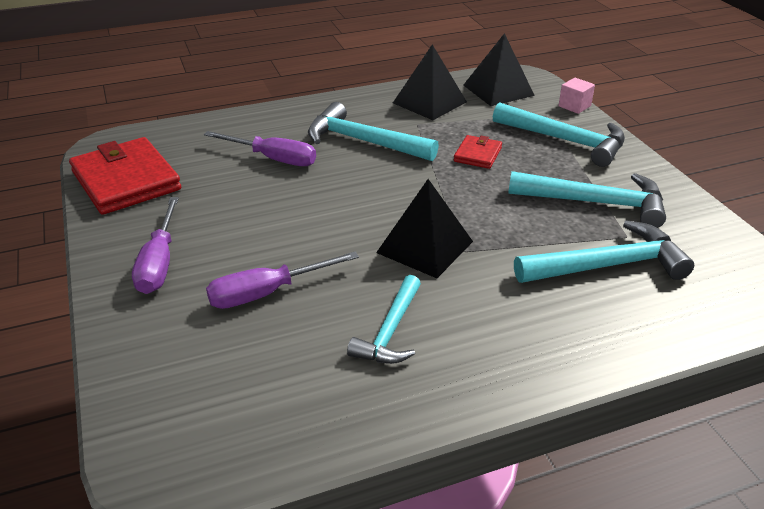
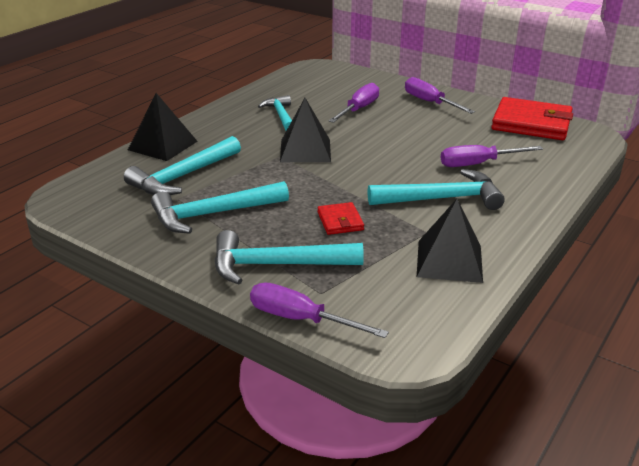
camera: 145 degrees right, 5 degrees down
(498, 90) = (404, 309): black pyramid -> black pyramid (162, 145)
(574, 106) = (301, 319): pink cube -> purple screwdriver

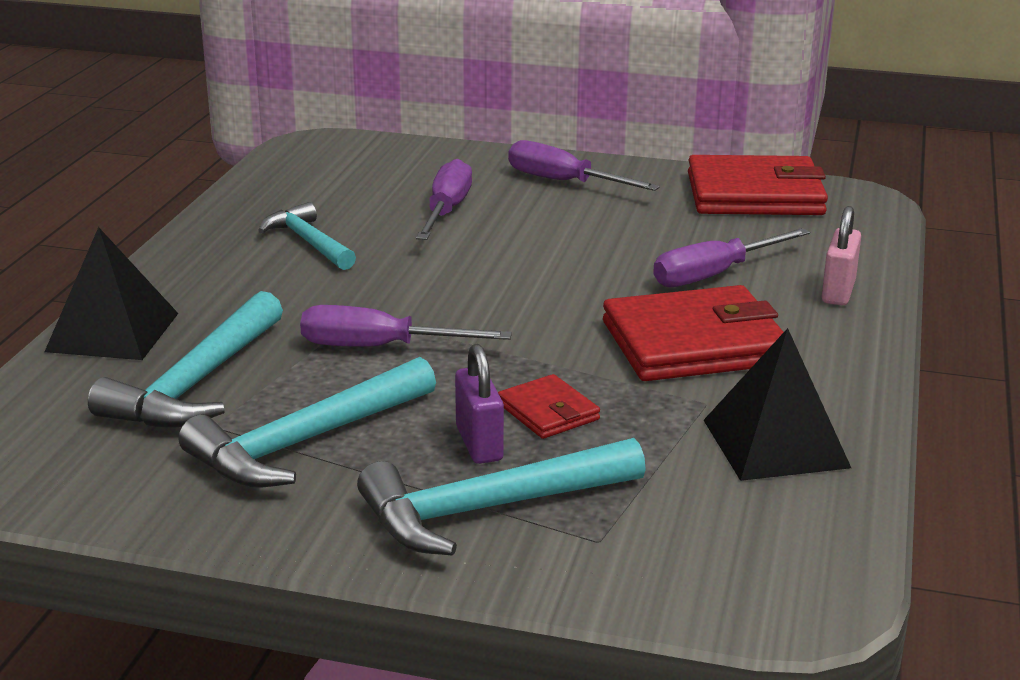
camera: 20 degrees left, 5 degrees down
(295, 231) = (479, 444): none -> purple padlock
(301, 319) = (596, 593): purple screwdriver -> purple screwdriver (380, 347)
(305, 150) = (399, 298): black pyramid -> none
(441, 199) = (694, 343): turquoise hammer -> red wallet
(542, 184) = (838, 292): none -> pink padlock

